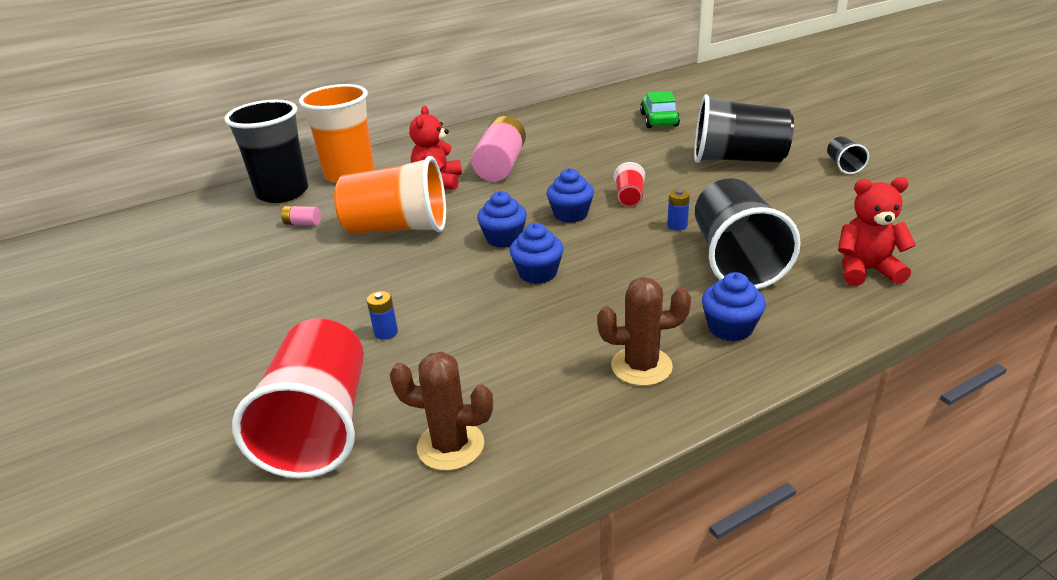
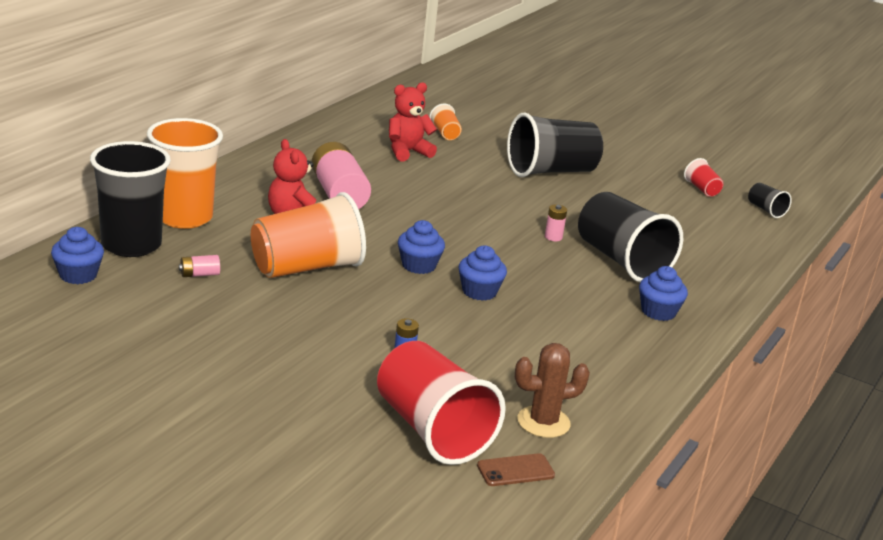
camera: 35 degrees left, 5 degrees down
(351, 506) = (515, 470): none -> brown phone
(570, 214) = (455, 237): blue cupcake -> blue cupcake (78, 275)
(629, 197) = (491, 216): red cup -> red cup (702, 189)
(641, 366) = (622, 347): brown cactus -> none
(659, 120) = (445, 133): green car -> orange cup
(677, 225) = (553, 237): blue battery -> pink battery
(843, 166) = (638, 170): black cup -> black cup (766, 210)
(866, 271) = (715, 257): red teddy bear -> red teddy bear (407, 152)

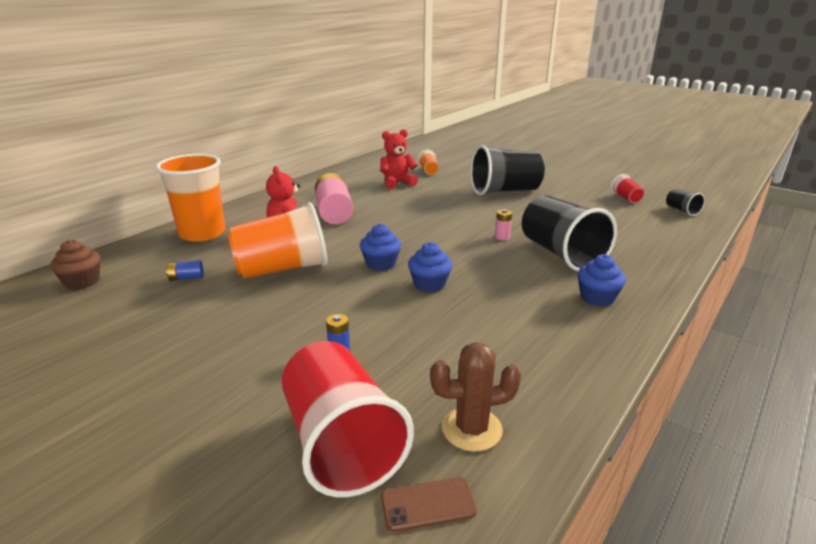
camera: 10 degrees right, 0 degrees up
(78, 275) = (82, 282): blue cupcake -> brown cupcake
(131, 245) = (145, 255): black cup -> none
(199, 274) = (186, 278): pink battery -> blue battery

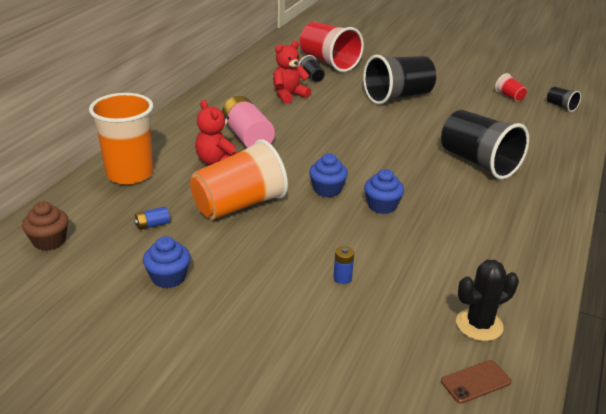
camera: 15 degrees left, 5 degrees up
(341, 443) = (390, 351): red cup -> red cup (329, 62)
(428, 171) = (312, 77): orange cup -> black cup
(472, 429) = (479, 325): brown cactus -> black cactus
(502, 237) = (420, 150): pink battery -> none
(597, 298) = (524, 203): blue cupcake -> blue cupcake (168, 277)

